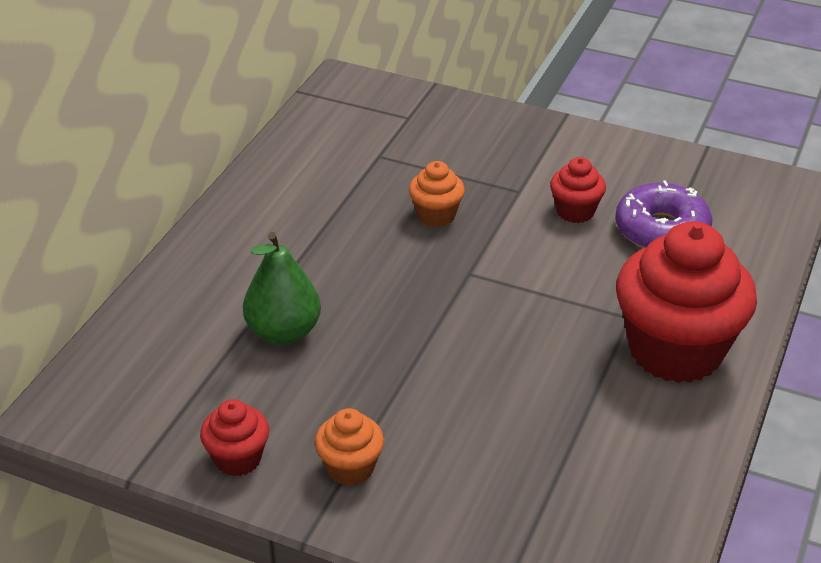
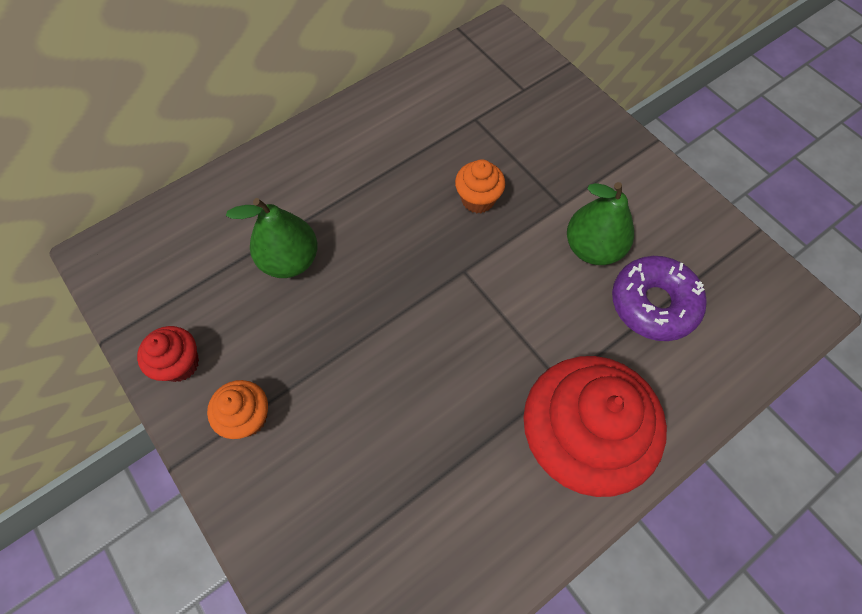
camera: 30 degrees right, 25 degrees up
(575, 211) = (593, 248): red cupcake -> green pear

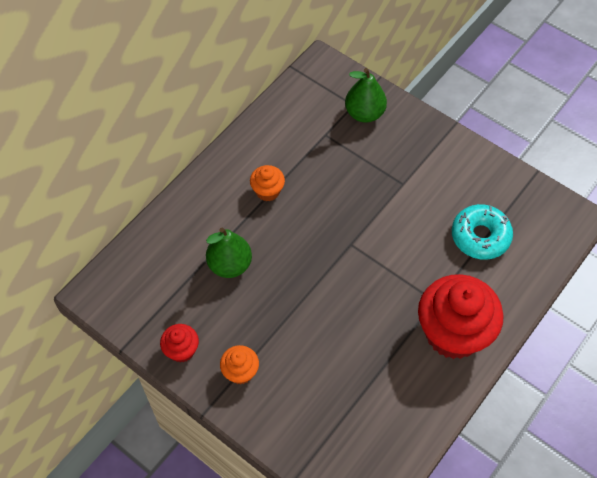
camera: 15 degrees left, 5 degrees down
(478, 199) = (345, 193): orange cupcake -> orange cupcake (267, 191)
(593, 248) = (432, 209): green pear -> green pear (364, 113)
(653, 303) = (480, 236): purple donut -> turquoise donut

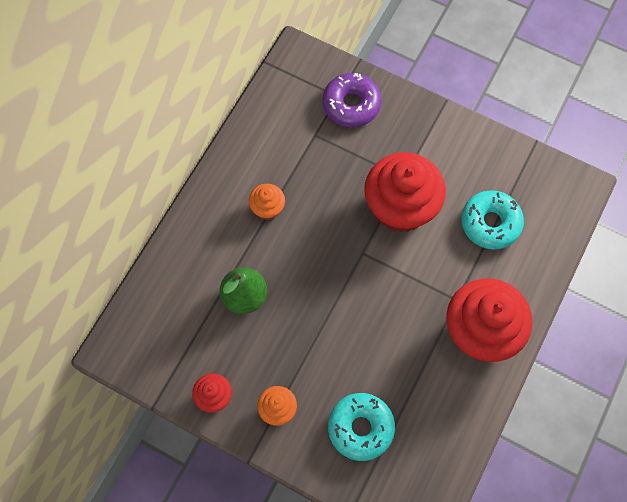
camera: 10 degrees left, 10 degrees up
(318, 403) = (360, 428): none -> turquoise donut
(364, 113) = (351, 104): green pear -> purple donut
(394, 210) = (400, 208): none -> red cupcake

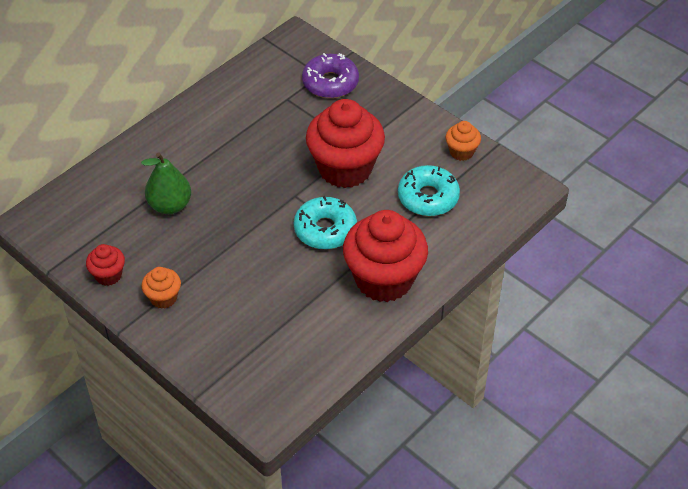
camera: 15 degrees right, 20 degrees down
(267, 208) = (219, 144): orange cupcake -> orange cupcake (461, 152)
(360, 428) = (236, 330): turquoise donut -> turquoise donut (325, 230)

